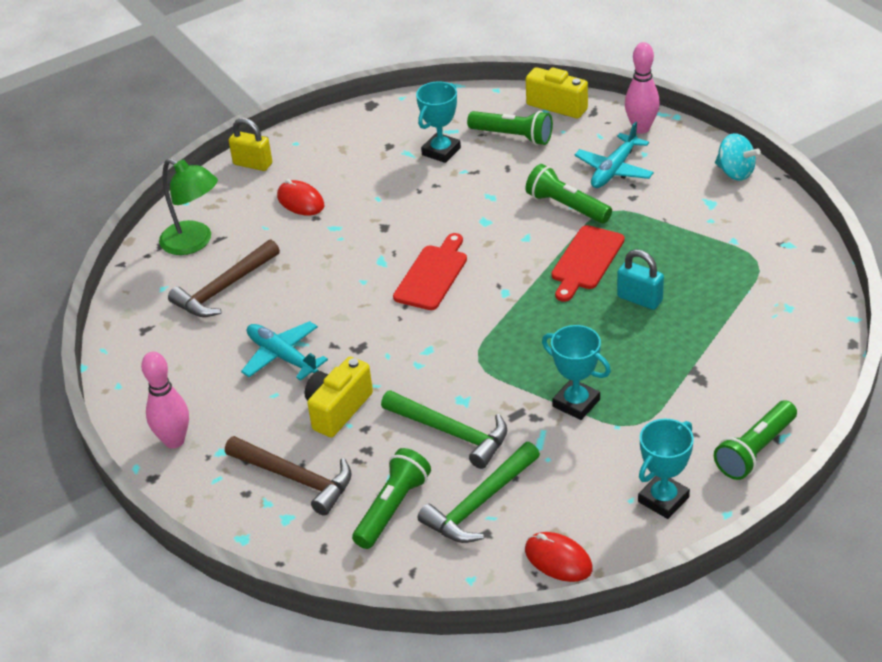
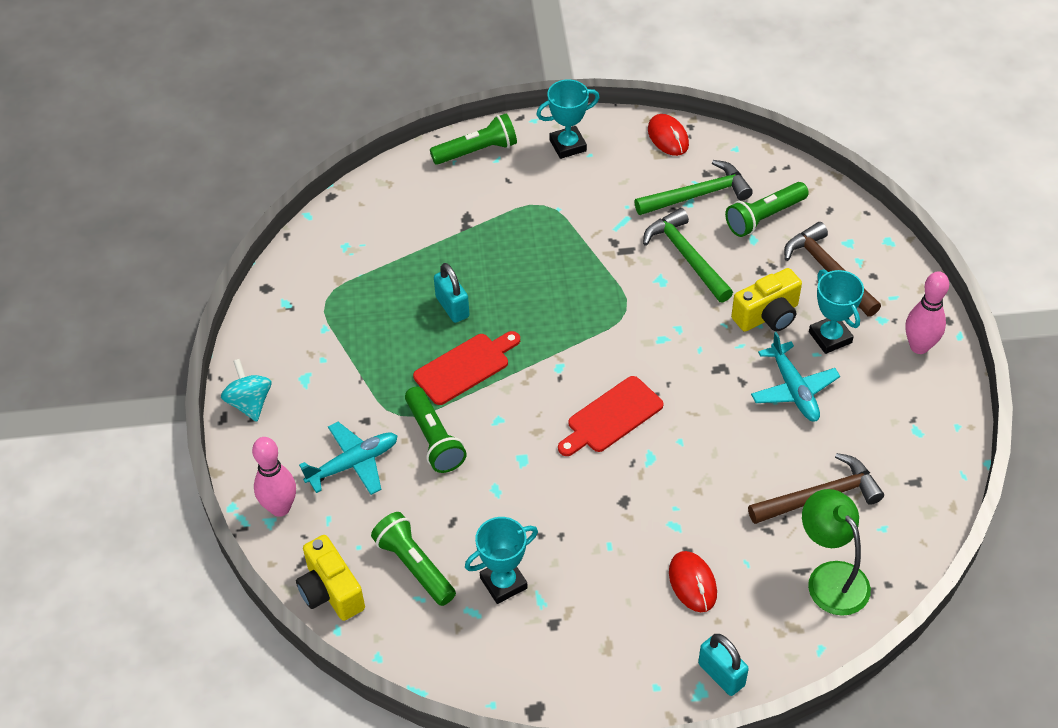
camera: 155 degrees left, 10 degrees up
(253, 164) = (721, 674): yellow padlock -> turquoise padlock
(576, 403) = (574, 239): turquoise trophy -> turquoise trophy (830, 337)

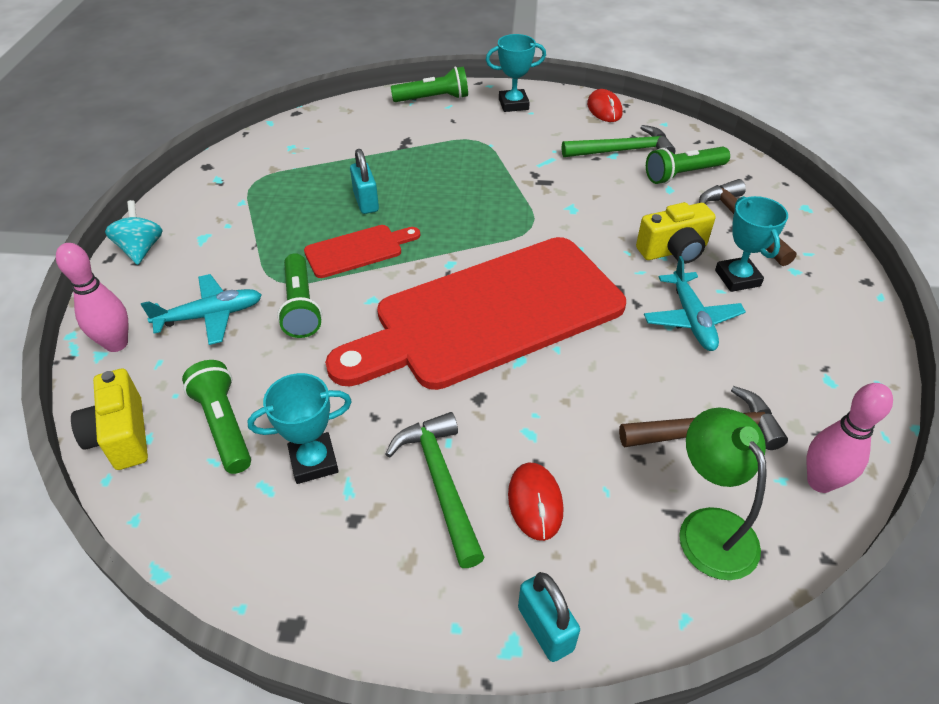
camera: 10 degrees right, 5 degrees down
(611, 417) = (489, 315): red cutting board -> red cutting board, size x2.36
(686, 256) = (601, 193): green hammer -> green hammer (441, 482)
(919, 346) = (835, 300): pink bowling pin -> pink bowling pin (820, 482)

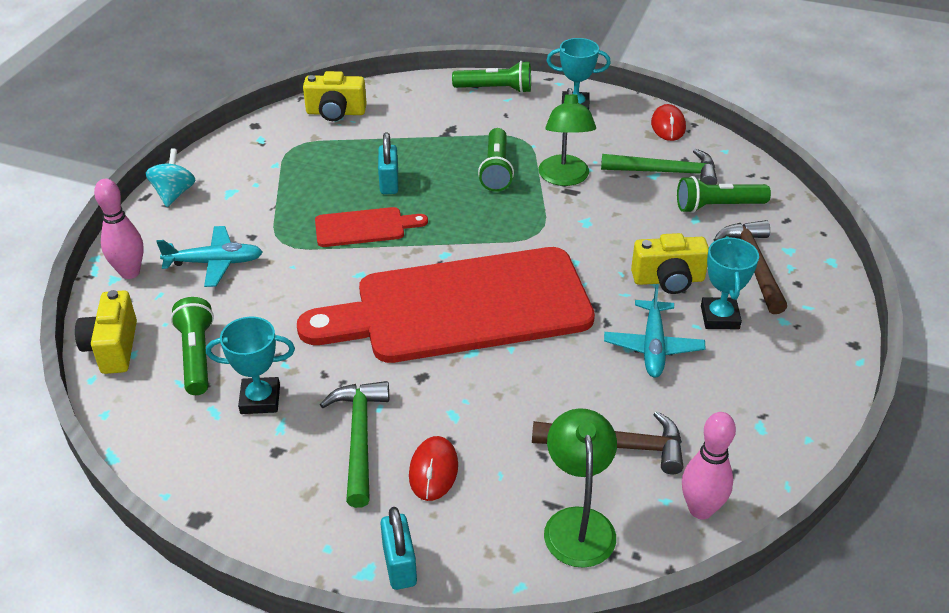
camera: 15 degrees right, 5 degrees down
(286, 142) = (336, 112): none -> yellow camera
(300, 306) = (295, 269): green flashlight -> green flashlight (496, 170)
(533, 170) = (564, 178): none -> green lamp

